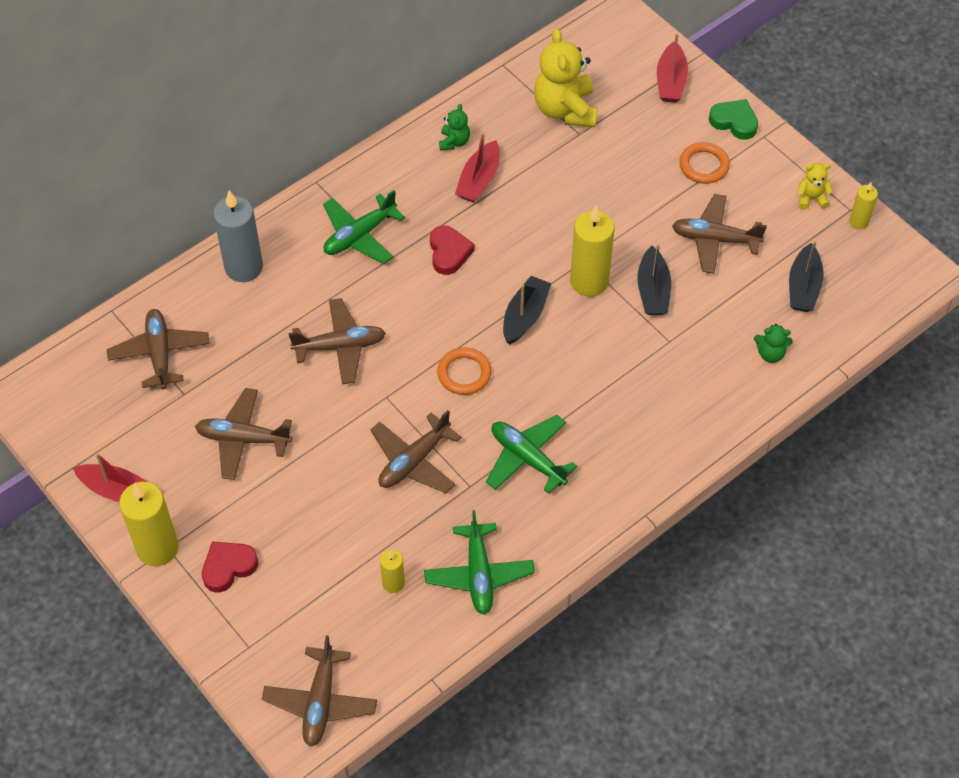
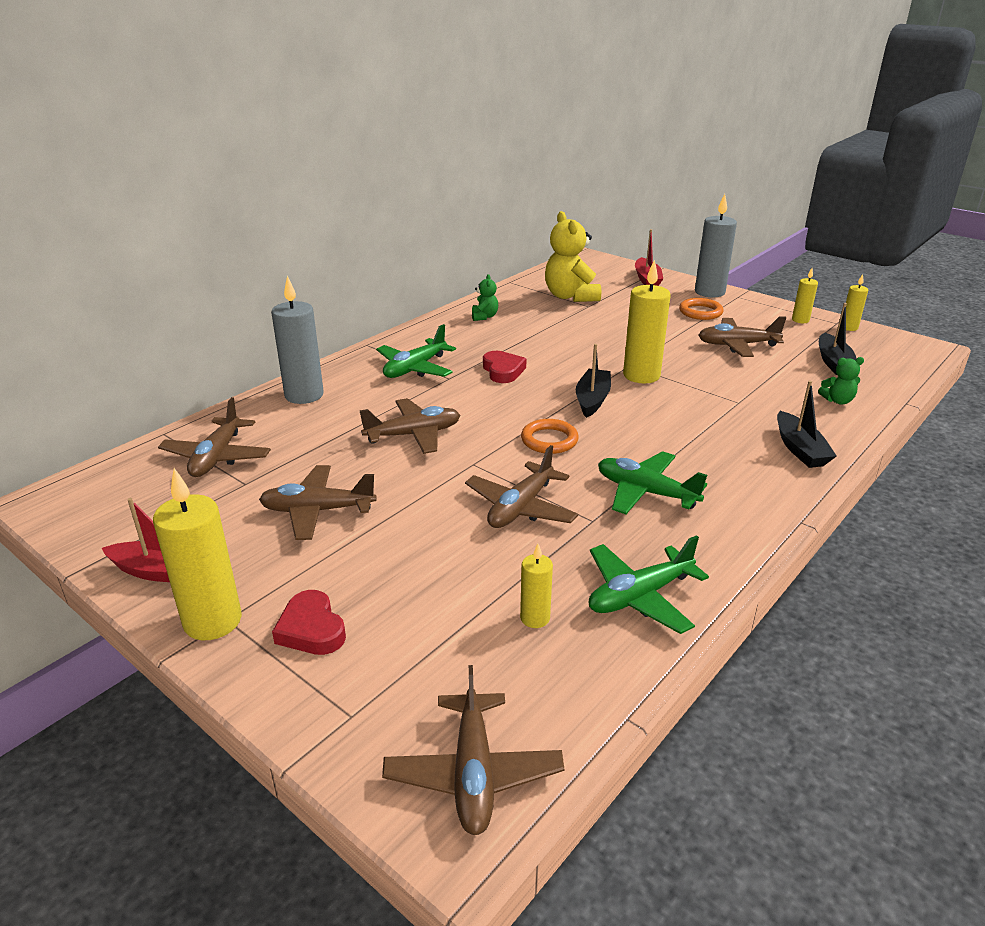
camera: 10 degrees left, 25 degrees down
(160, 353) = (217, 457): brown plane -> brown plane turned 150 degrees counterclockwise
(228, 567) = (311, 629): red heart -> red heart turned 75 degrees counterclockwise
(479, 180) = (514, 332): red boat -> none
(479, 574) = (639, 596): green plane -> green plane turned 75 degrees clockwise
(653, 290) = (703, 375): black boat -> black boat (800, 449)
(734, 122) = (709, 292): green heart -> grey candle
(811, 198) = (800, 320): yellow teddy bear -> yellow candle

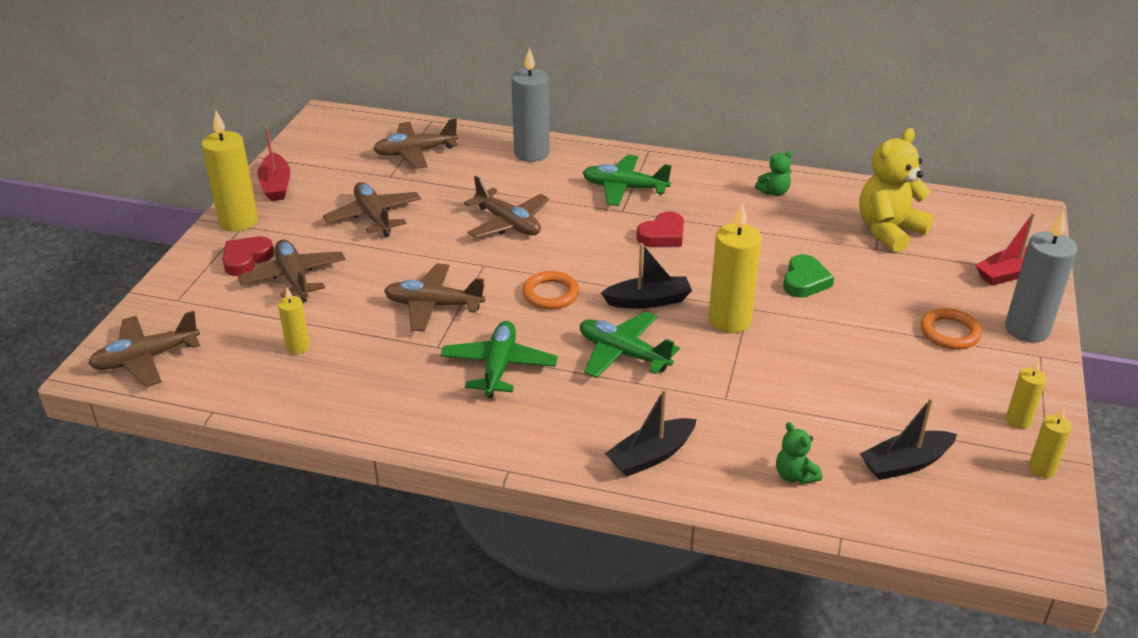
camera: 65 degrees right, 5 degrees up
(610, 337) = (805, 281): none -> green heart
(639, 596) = (347, 392): green plane -> green plane (623, 353)
(737, 345) = (878, 376): brown plane -> brown plane (294, 278)

